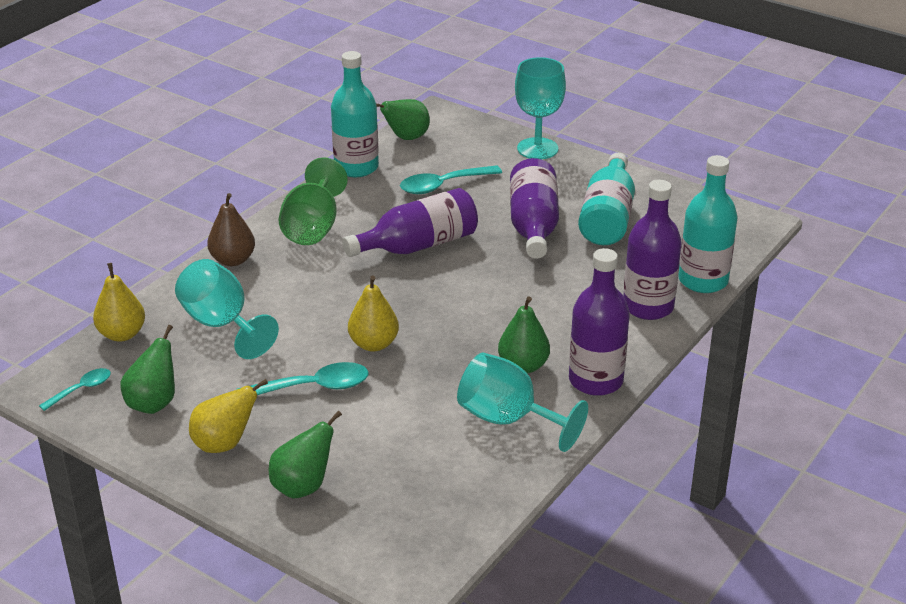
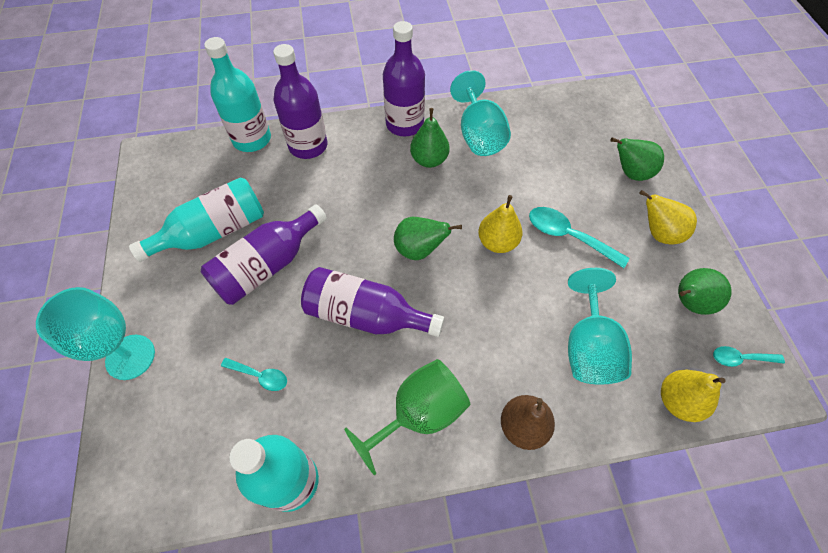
camera: 135 degrees left, 25 degrees up
(406, 138) = (193, 491): green pear -> green pear (419, 250)
(443, 185) = (260, 376): turquoise spoon -> turquoise spoon, size x0.59

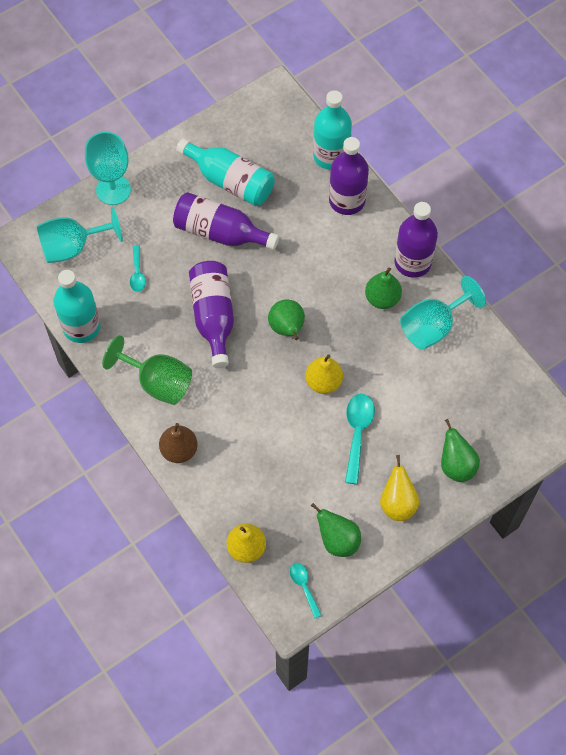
camera: 65 degrees right, 5 degrees up
(589, 347) = (261, 476): turquoise goblet -> turquoise goblet (73, 247)

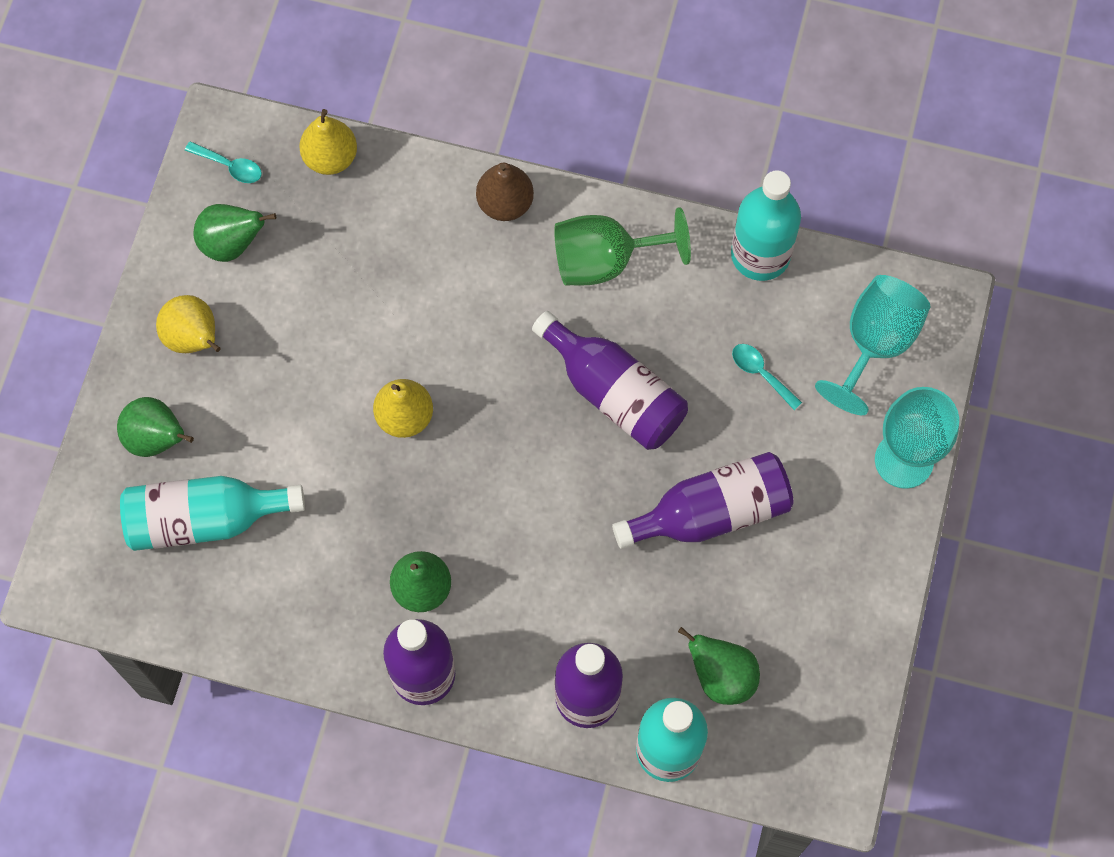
camera: 140 degrees right, 5 degrees up
(230, 181) = (767, 597): turquoise bottle -> turquoise bottle (205, 519)
(287, 328) = (509, 450): green pear -> green pear (721, 676)
(357, 433) = (310, 385): turquoise spoon -> none
(433, 326) = (324, 602): turquoise goblet -> none

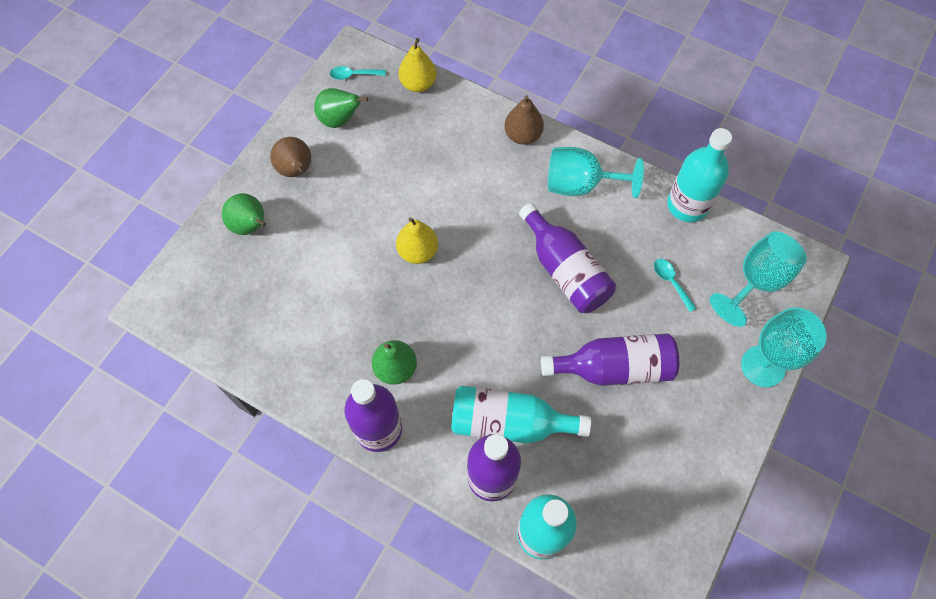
camera: 15 degrees right, 5 degrees down
(194, 339) = (296, 171): yellow pear -> brown pear
(205, 519) = (264, 285): turquoise bottle -> turquoise bottle (509, 423)
(230, 166) = (353, 75): turquoise spoon -> turquoise spoon turned 135 degrees clockwise
(605, 260) = (580, 185): green goblet -> turquoise goblet
(721, 676) = (594, 488): green pear -> none

